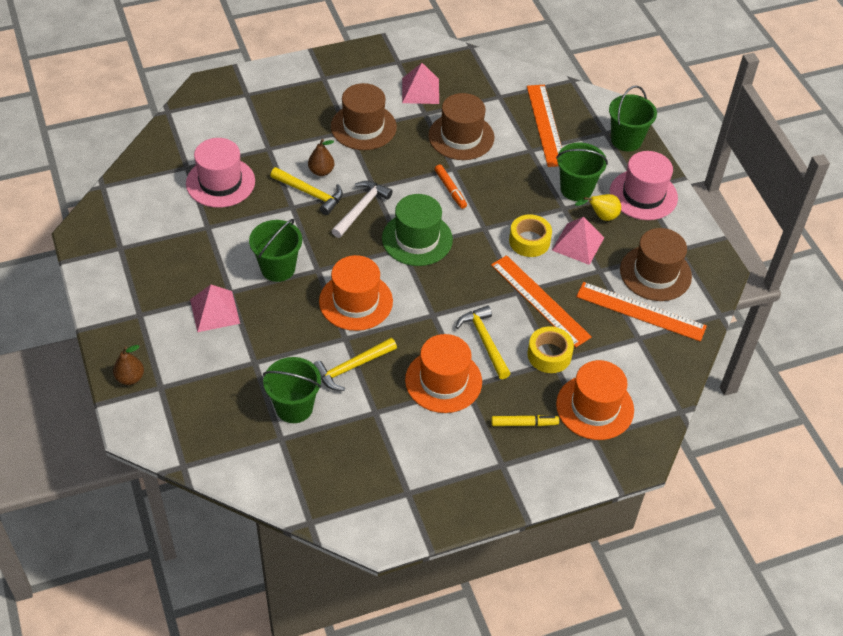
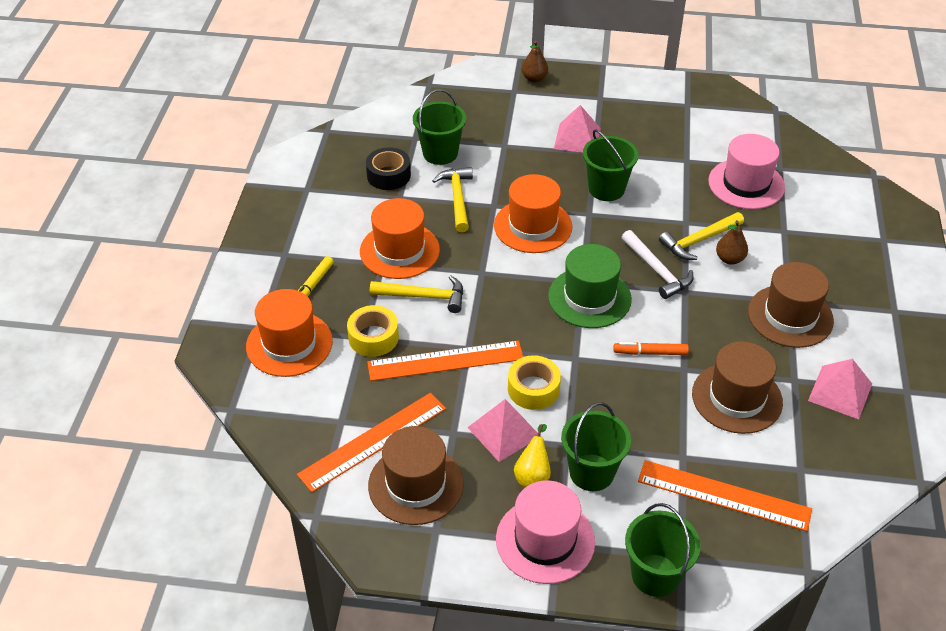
camera: 120 degrees right, 5 degrees down
(350, 434) = (388, 175): none -> black tape

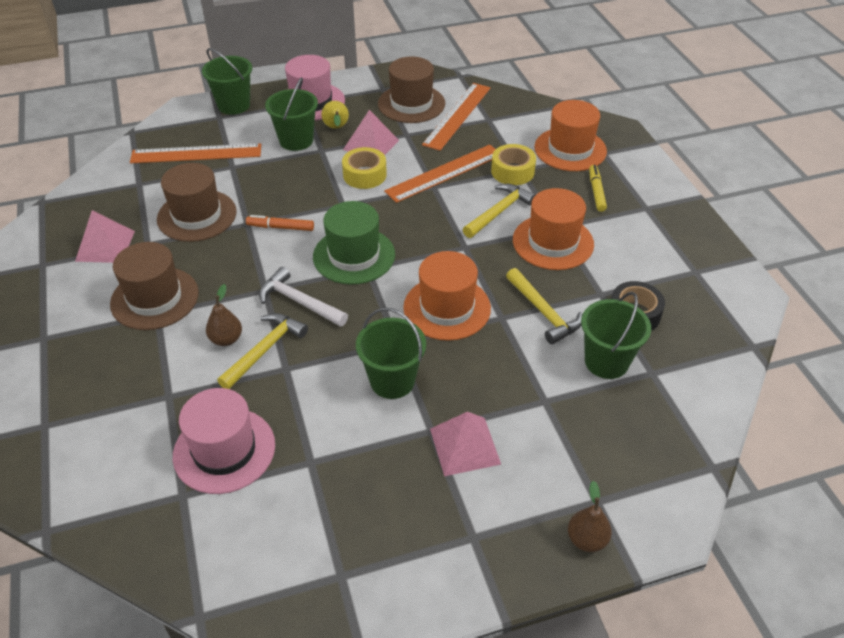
camera: 155 degrees right, 0 degrees up
(424, 296) = (499, 212): yellow hammer -> yellow hammer turned 150 degrees clockwise
(650, 352) = (280, 227): orange marker -> orange marker turned 150 degrees counterclockwise

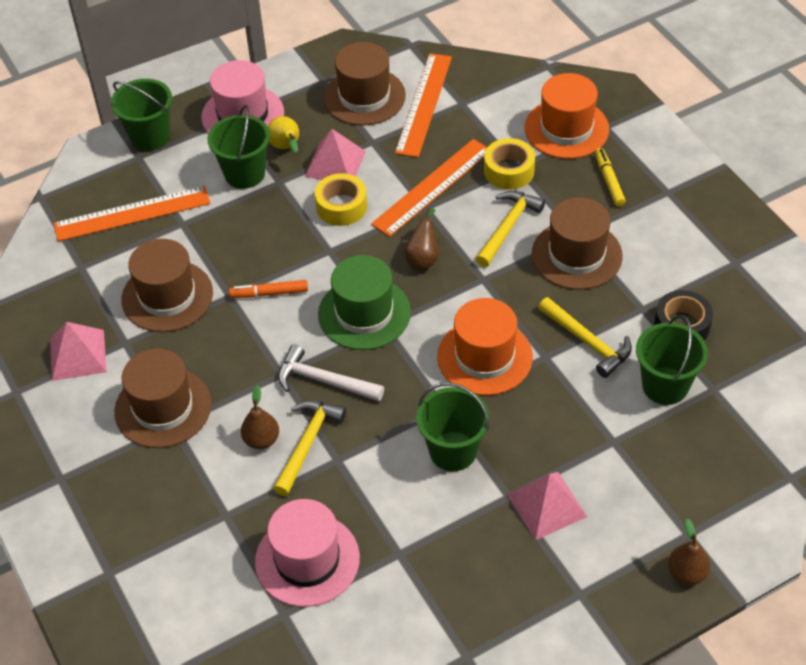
camera: 10 degrees left, 5 degrees up
(419, 222) = (423, 258): none -> brown pear
(553, 242) = (576, 255): orange hat -> brown hat

